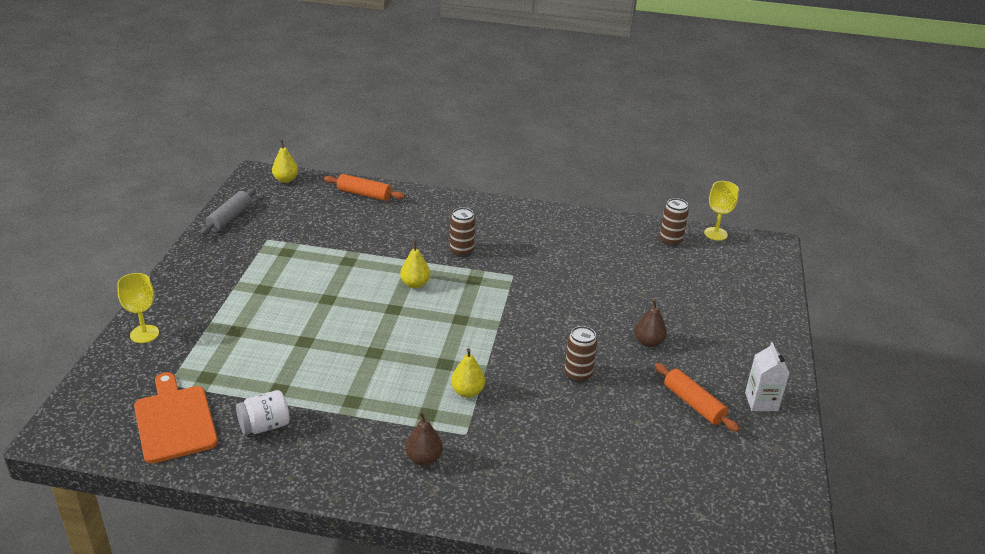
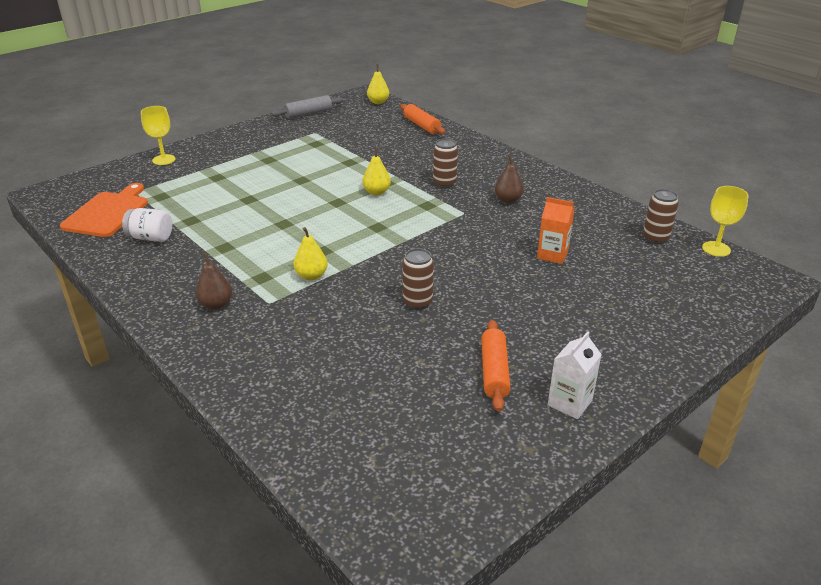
camera: 40 degrees right, 0 degrees up
(620, 286) = (552, 255): none -> orange carton
(648, 342) = (519, 306): brown pear -> brown pear (508, 200)

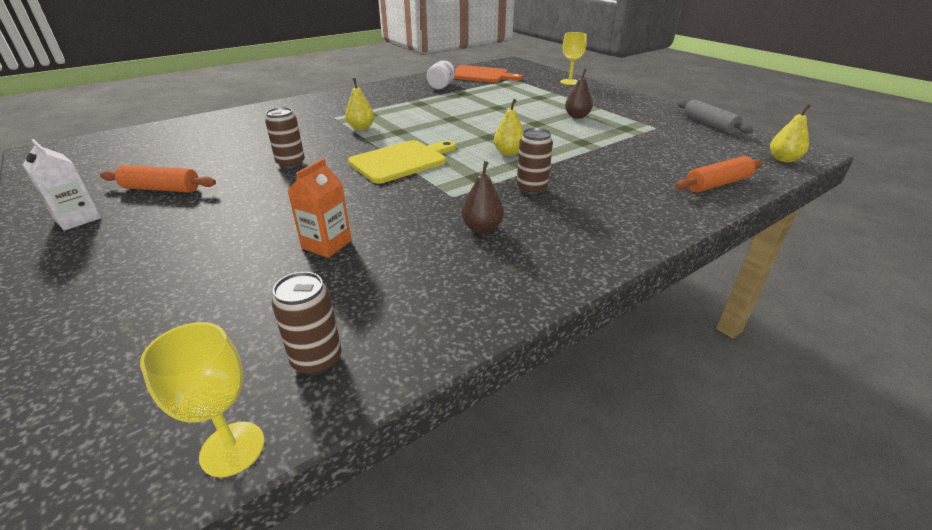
camera: 95 degrees right, 0 degrees up
(216, 304) = (343, 104): brown pear -> brown pear (577, 116)
(401, 241) = (401, 161): none -> yellow cutting board

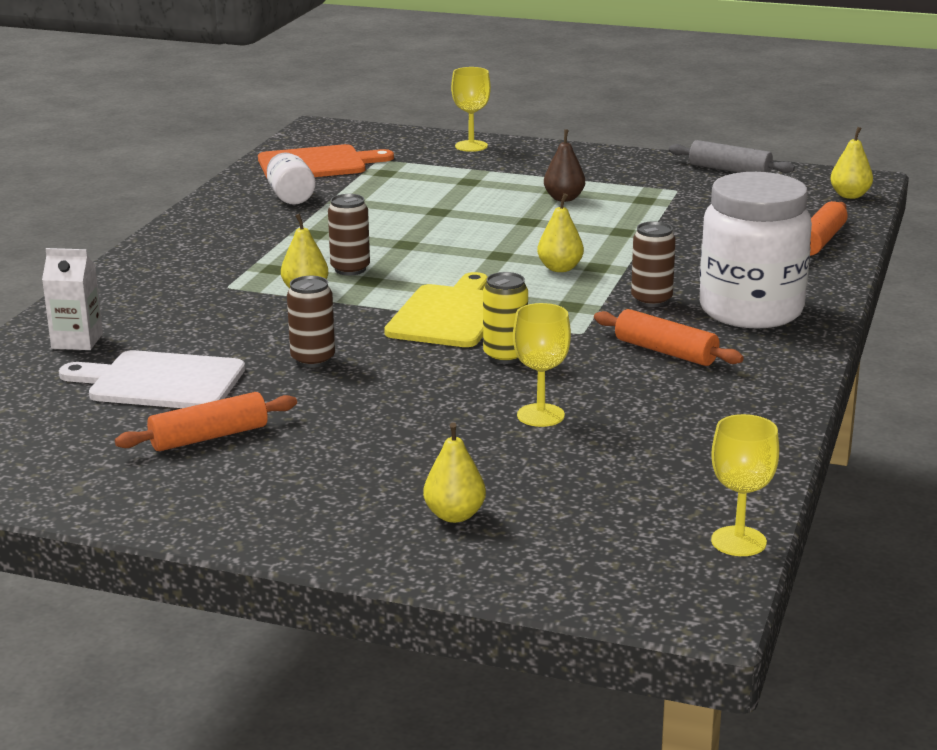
camera: 35 degrees left, 10 degrees down
(78, 219) = (186, 495): white carton -> white carton (77, 341)
(138, 300) = (454, 515): none -> yellow pear
(211, 152) = (160, 382): none -> white cutting board
(317, 360) = (702, 484): brown can -> brown can (350, 269)
(326, 244) = (540, 415): orange carton -> yellow goblet
(383, 196) = (505, 356): none -> yellow can
(482, 228) = (665, 352): brown pear -> orange rolling pin
(590, 218) = (751, 311): none -> white jar

